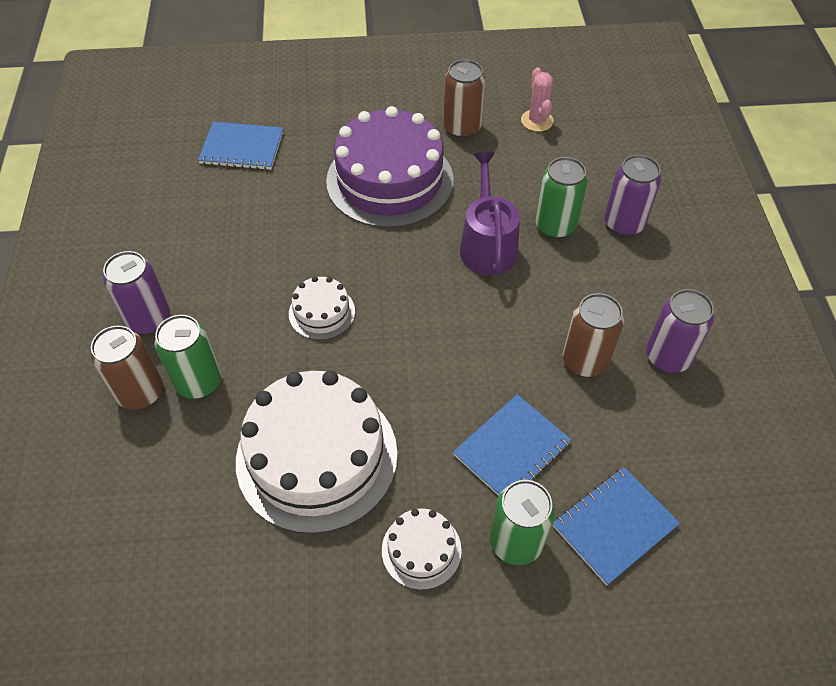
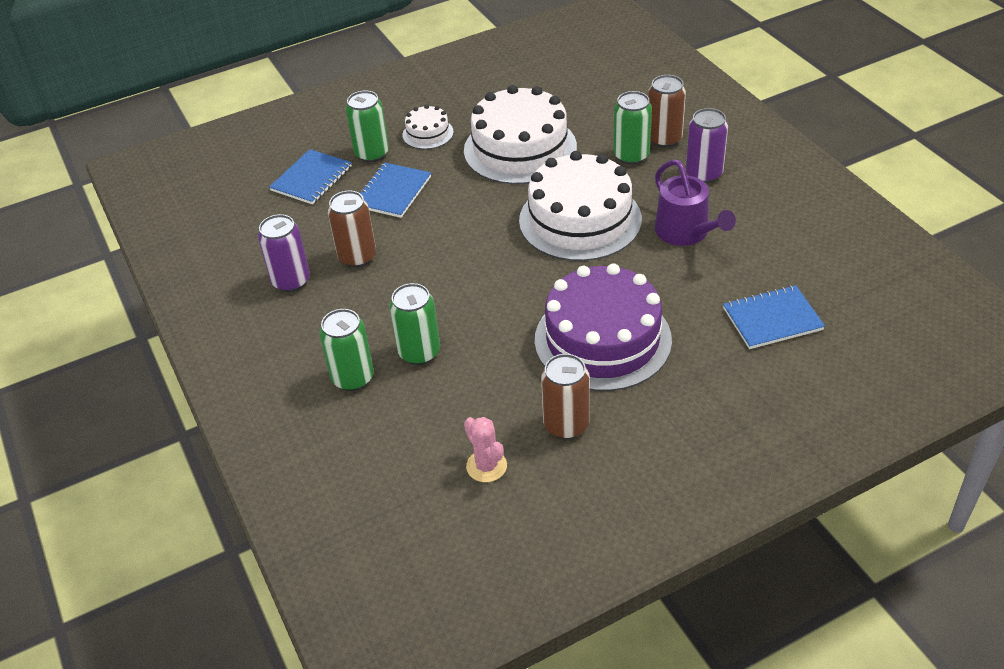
camera: 160 degrees right, 10 degrees down
(322, 312) = (580, 220): white cake -> white cake, size x2.16
(487, 245) = (475, 313): purple watering can -> purple watering can (686, 232)
(624, 223) = (353, 378): purple can -> green can

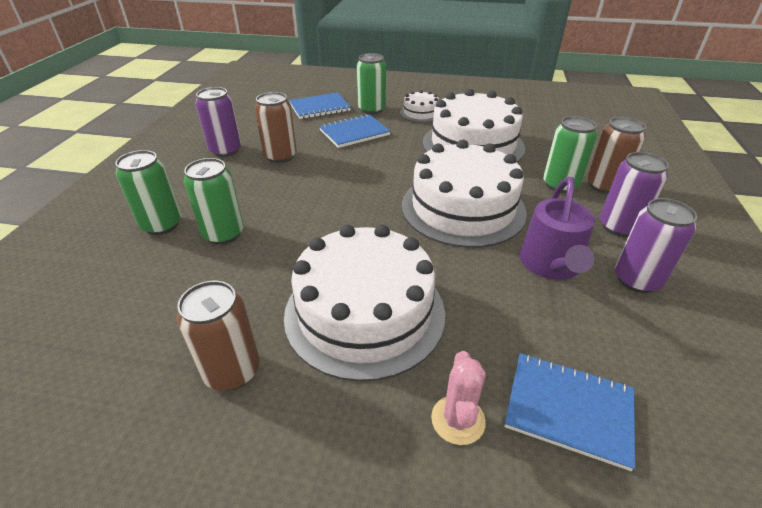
camera: 35 degrees right, 5 degrees down
(486, 466) = (124, 359): pink cactus -> pink cactus (458, 420)
(602, 339) = (364, 312): purple cake -> white cake
(746, 212) = (636, 280): none -> purple can

